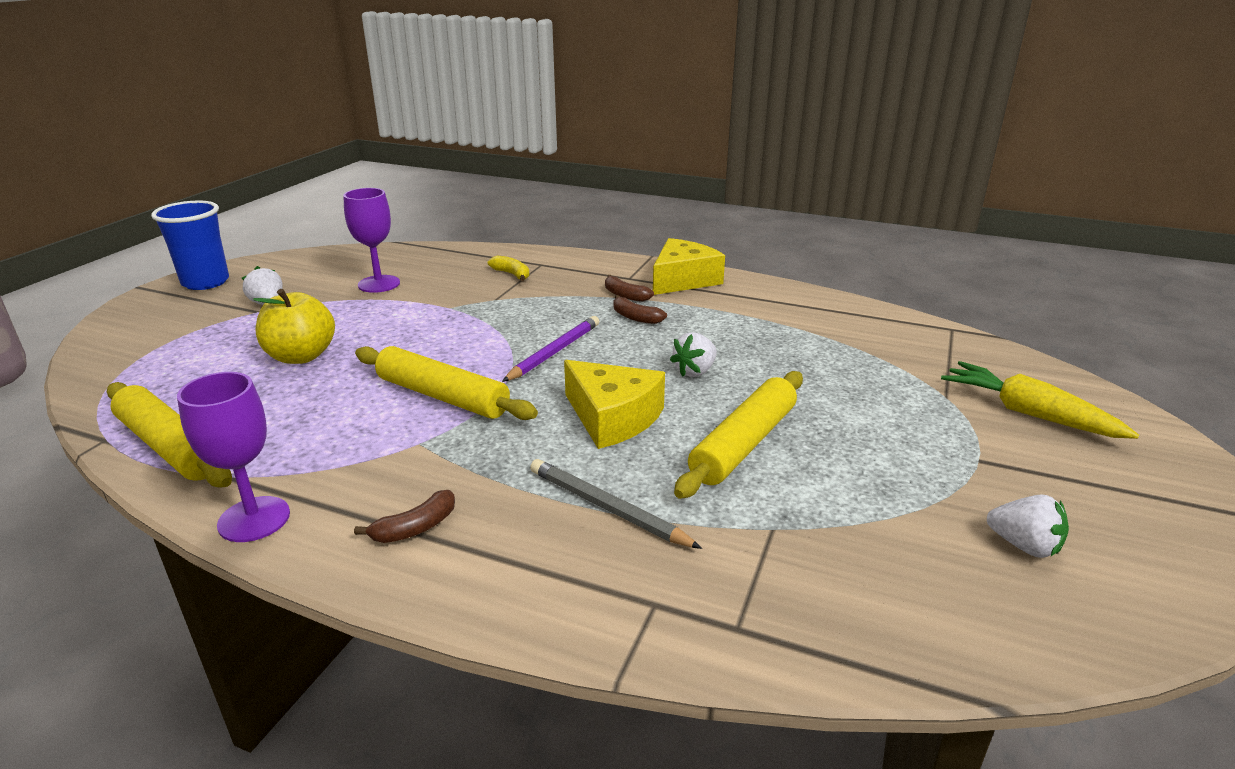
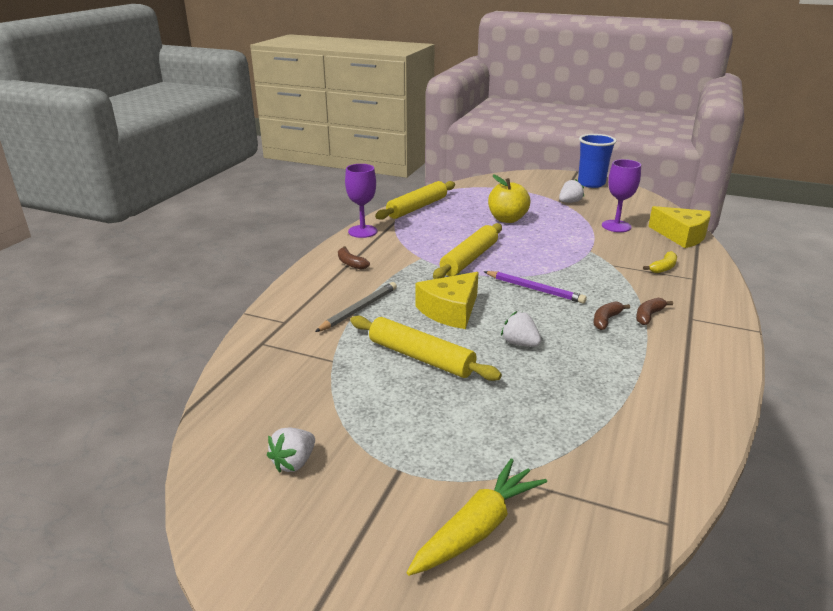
camera: 90 degrees right, 0 degrees up
(683, 280) = (703, 345): yellow cheese -> yellow cheese (681, 236)

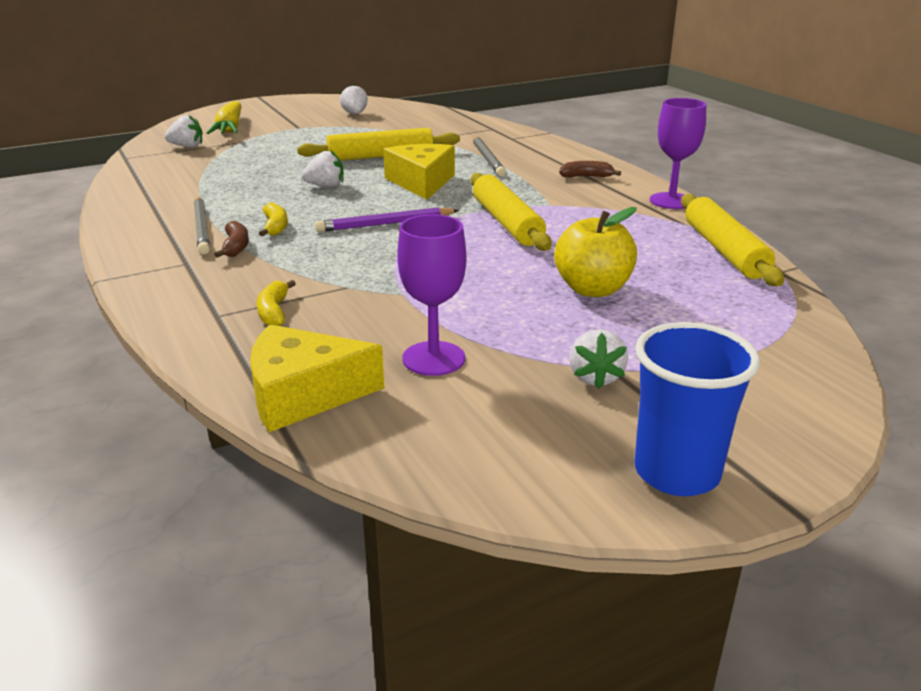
camera: 130 degrees right, 0 degrees up
(575, 504) = (187, 146): none -> white strawberry
(606, 320) = (275, 227): brown banana -> yellow banana
(659, 344) = (202, 228): none -> grey pencil

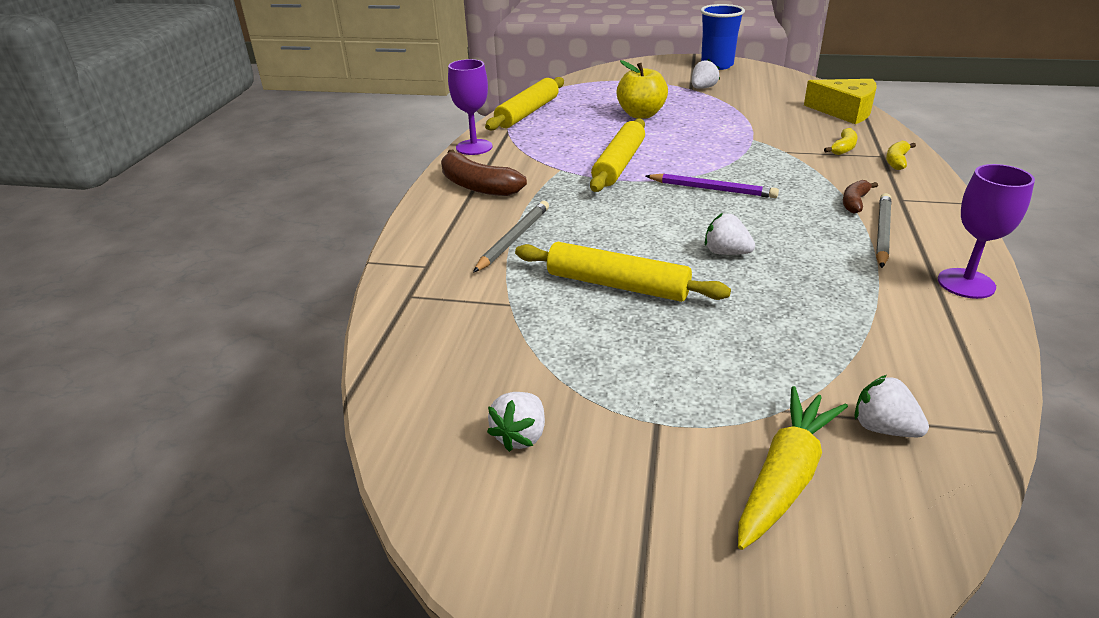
camera: 140 degrees left, 5 degrees up
(275, 227) = (810, 213): yellow banana -> yellow banana (896, 161)
(421, 182) = (626, 226): yellow cheese -> none
(433, 358) = (768, 109): purple goblet -> purple goblet (966, 283)
(586, 176) = (477, 186): brown banana -> brown banana, size x1.83

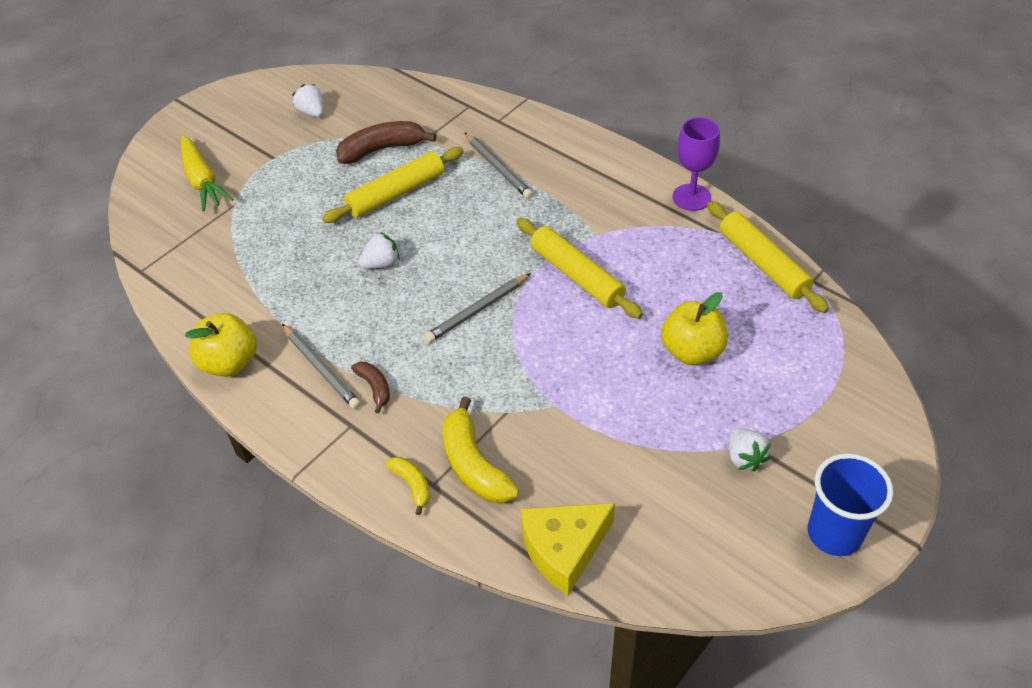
camera: 120 degrees right, 15 degrees up
(477, 186) = (603, 176): brown banana -> brown banana (382, 149)
(712, 189) = (477, 310): purple pencil -> grey pencil
(843, 148) = (474, 464): yellow banana -> yellow banana, size x1.83
(883, 428) = (187, 231): white strawberry -> none
(966, 283) = (229, 363): purple goblet -> yellow apple

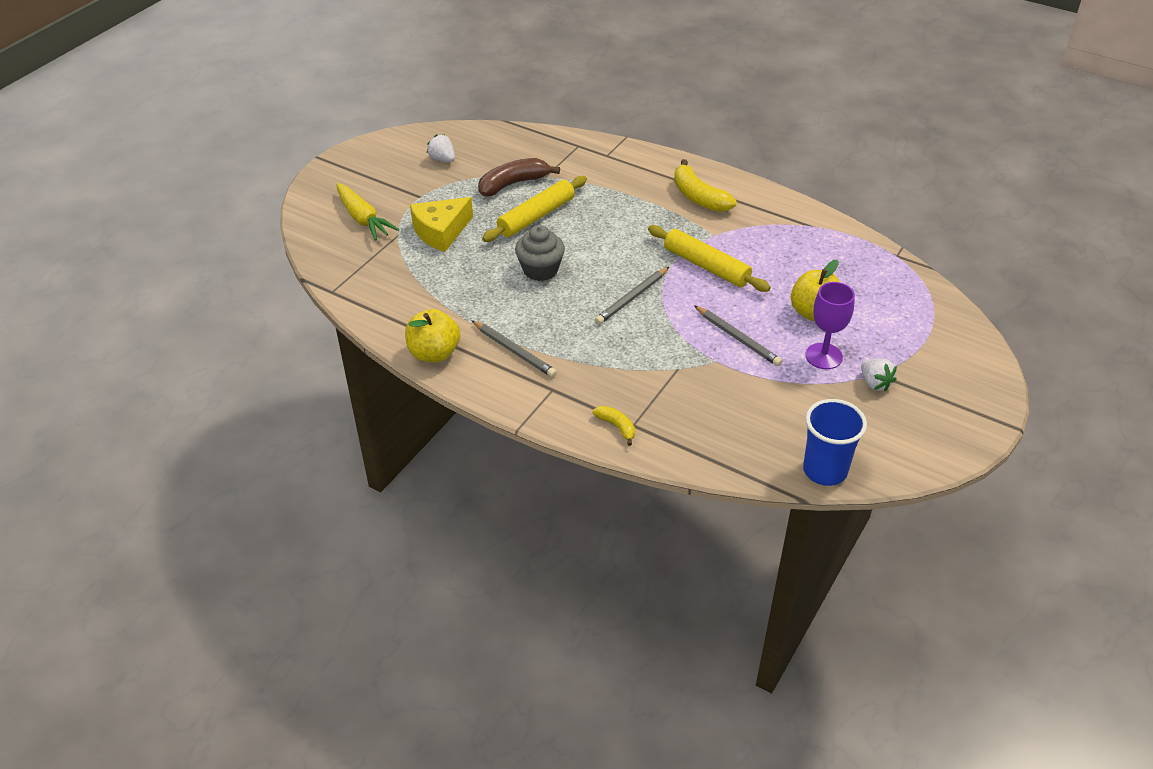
camera: 10 degrees left, 5 degrees down
(374, 388) = (564, 361): brown banana -> none
(381, 263) = (540, 270): white strawberry -> grey cupcake
(474, 464) = (662, 407): yellow banana -> yellow banana (699, 197)
(498, 168) = (617, 191): grey pencil -> grey pencil (738, 338)
(564, 549) = (751, 459): yellow cheese -> yellow cheese (441, 231)
(691, 197) = (784, 202): purple goblet -> purple goblet (823, 356)
(763, 264) = (854, 246): yellow rolling pin -> none
(834, 533) = (956, 427): blue cup -> blue cup (825, 470)

